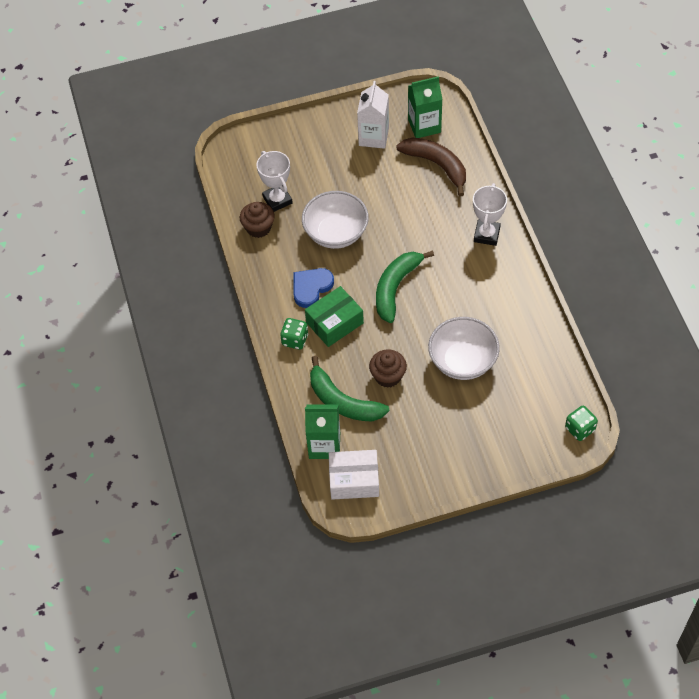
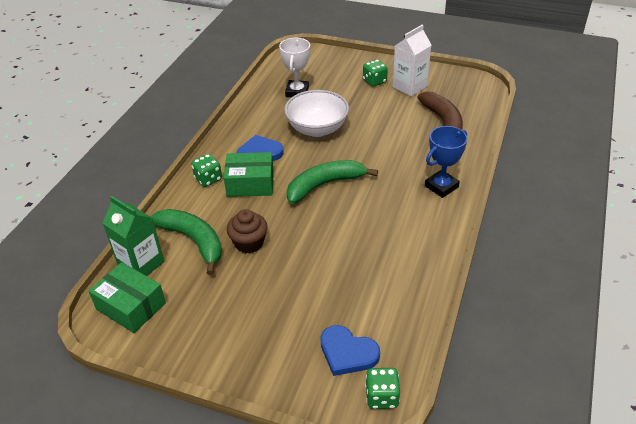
camera: 35 degrees right, 15 degrees down
(258, 228) = (265, 101): brown cupcake -> none
(336, 147) = (374, 81): none -> green dice
(343, 401) = (193, 241): green banana -> green banana turned 150 degrees clockwise
(354, 480) = (131, 306): white box -> green box
(424, 126) = (457, 96): green carton -> none
(462, 361) = (325, 268): white bowl -> none
(486, 235) = (441, 186): white trophy -> blue trophy
(534, 414) = (347, 353): none -> blue heart

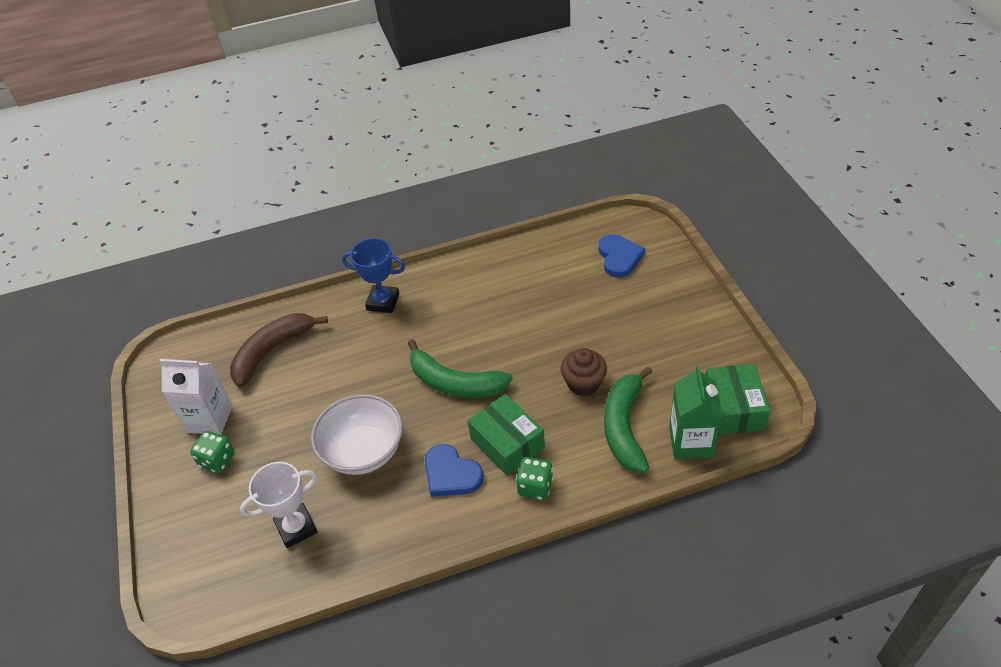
camera: 125 degrees left, 5 degrees up
(382, 397) = (632, 224): green dice -> none

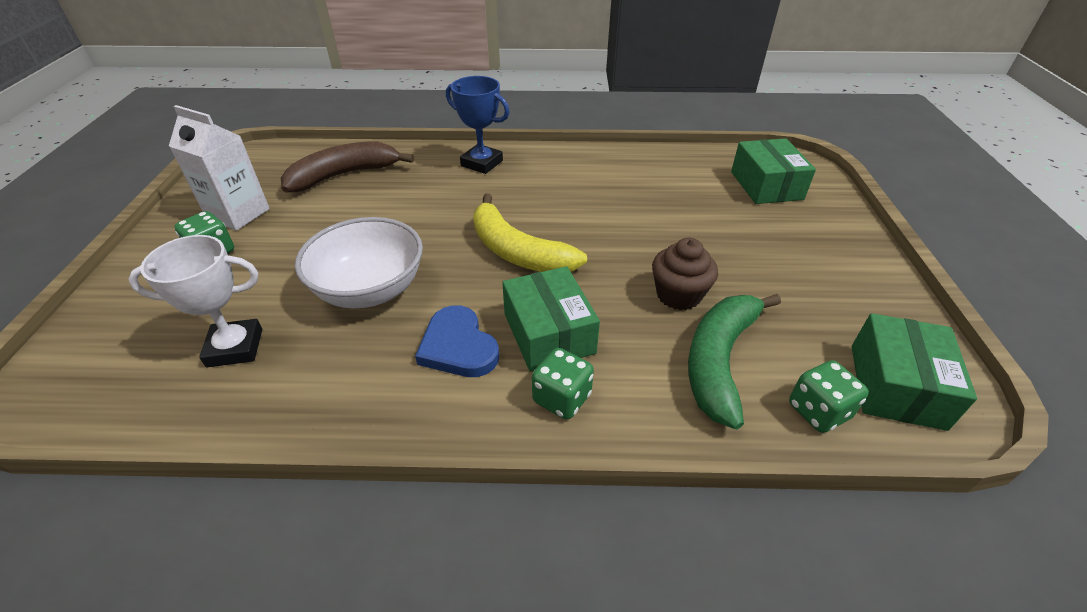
camera: 15 degrees right, 5 degrees down
(455, 382) = (517, 251): green banana -> yellow banana
(619, 257) = (766, 185): blue heart -> green box
(691, 442) = (818, 411): green carton -> green dice

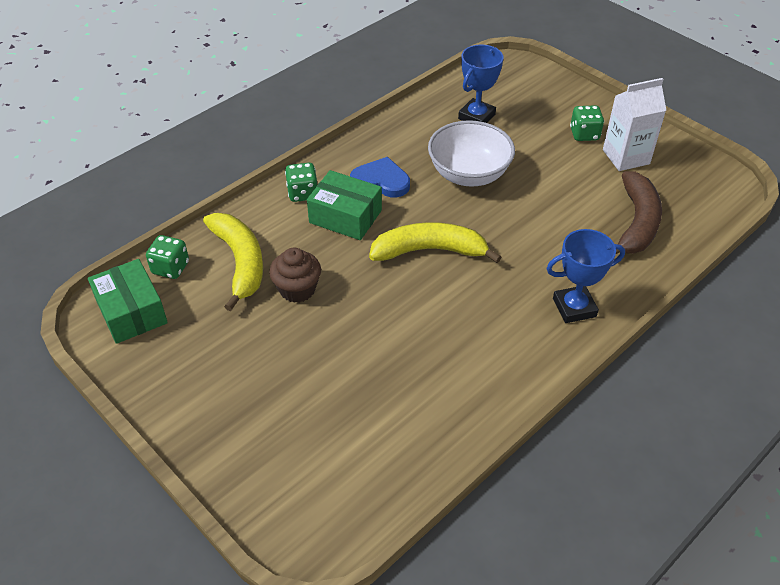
camera: 135 degrees right, 5 degrees up
(235, 347) = (476, 117): white trophy -> blue trophy
(719, 361) = (240, 262): green banana -> yellow banana
(766, 185) = (319, 468): green box -> none

